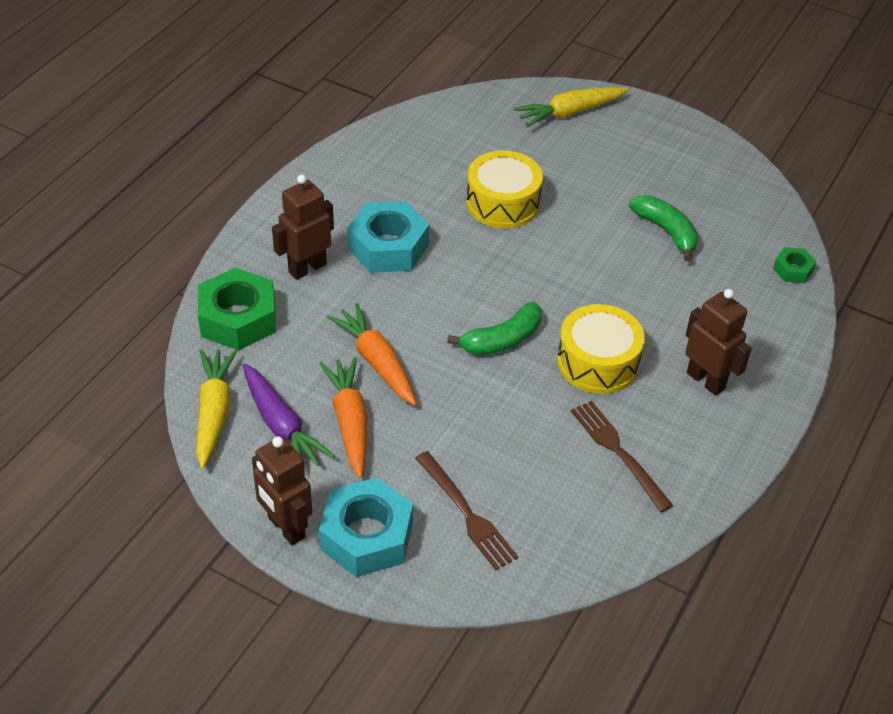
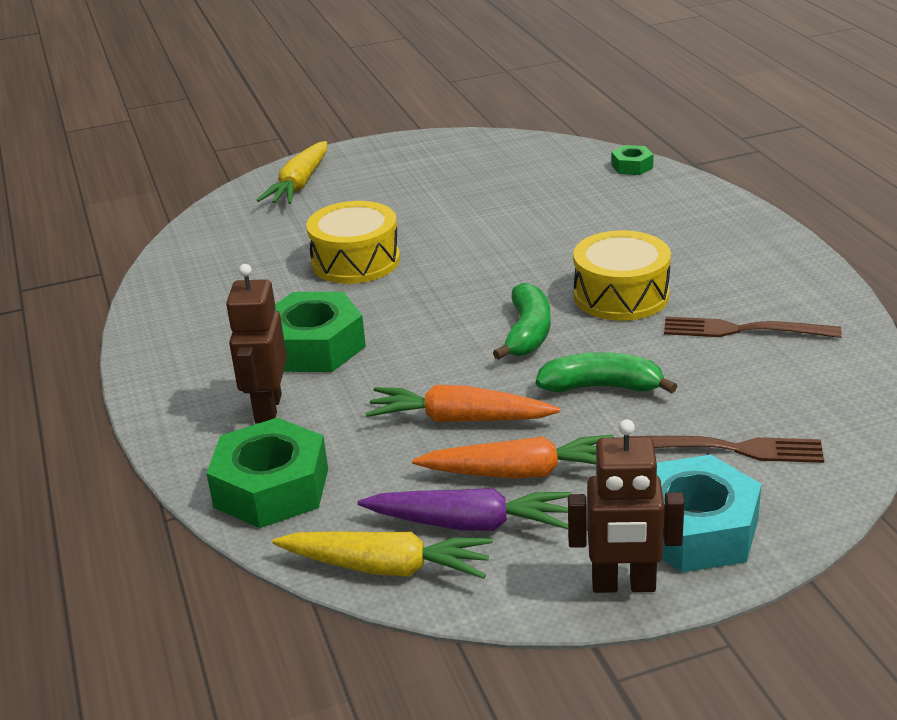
camera: 45 degrees left, 15 degrees down
(214, 412) = (387, 567): yellow carrot -> yellow carrot turned 150 degrees clockwise
(349, 422) = (521, 472): orange carrot -> orange carrot turned 150 degrees clockwise
(388, 247) = (314, 346): turquoise nut -> green nut
(666, 231) = (510, 200): green banana -> green banana (602, 387)
(706, 380) = (707, 253): brown robot -> none

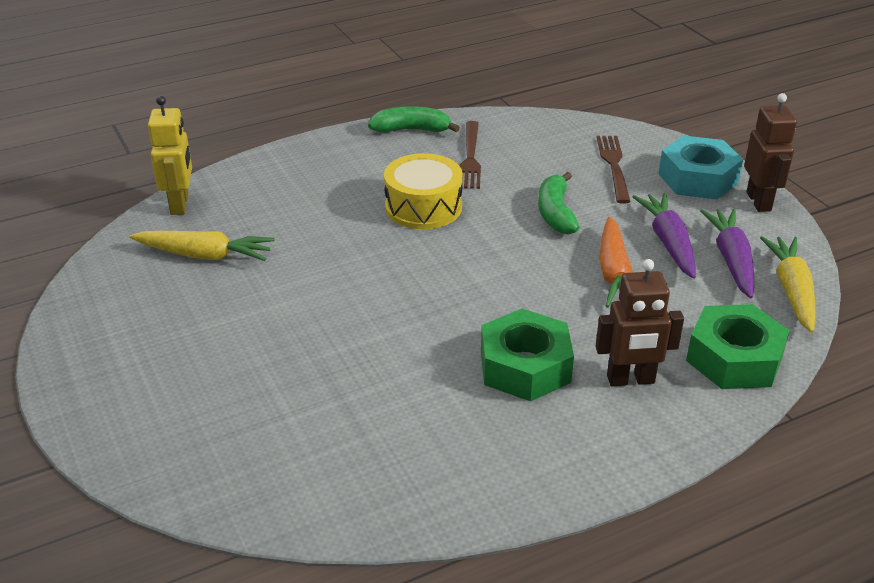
camera: 100 degrees left, 5 degrees up
(299, 184) = (157, 436): yellow carrot -> yellow carrot (205, 255)
(355, 261) = (359, 361): yellow drum -> none
(521, 472) = (668, 242): orange carrot -> purple carrot
(527, 333) = (486, 248): green banana -> green banana (411, 130)
(632, 166) = (180, 204): green nut -> yellow robot

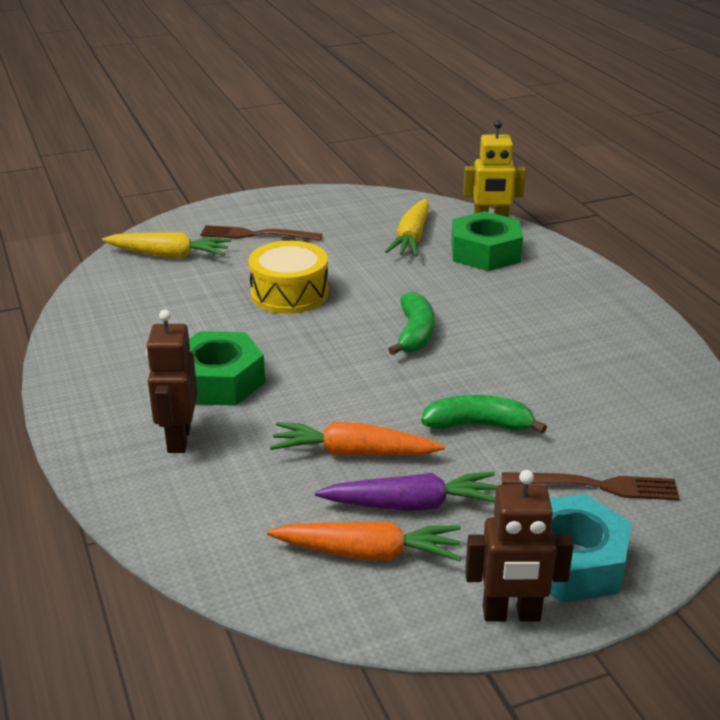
camera: 95 degrees right, 5 degrees down
(411, 130) = (657, 340): green banana -> green banana (415, 334)
(423, 207) = (489, 341): yellow drum -> yellow drum (289, 293)
(470, 158) = (598, 376): brown fork -> brown fork (256, 234)
(731, 260) = (369, 553): purple carrot -> orange carrot
(734, 358) = (185, 515): green nut -> green nut (485, 252)
(791, 290) = (295, 594): yellow carrot -> yellow carrot (169, 255)

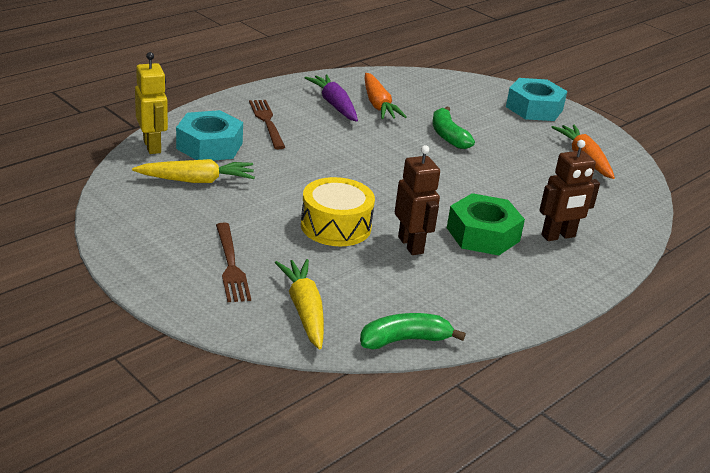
camera: 115 degrees left, 0 degrees up
(353, 453) = (511, 172): orange carrot -> orange carrot (378, 105)
(412, 505) = (536, 150): purple carrot -> purple carrot (334, 105)
(415, 334) = (359, 164): green banana -> green banana (404, 340)
(485, 252) = (209, 146): green nut -> turquoise nut
(511, 614) = (583, 121): brown robot -> brown robot (411, 245)
(597, 486) = (471, 103): brown fork -> brown fork (267, 122)

